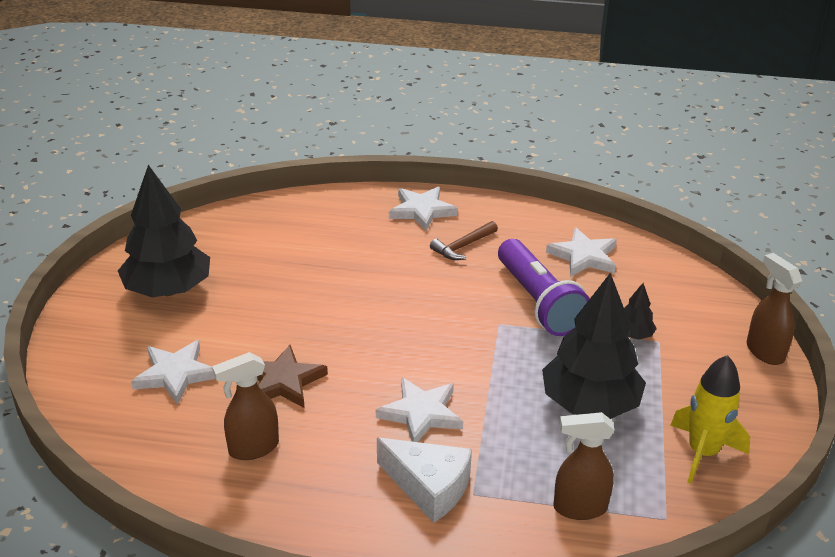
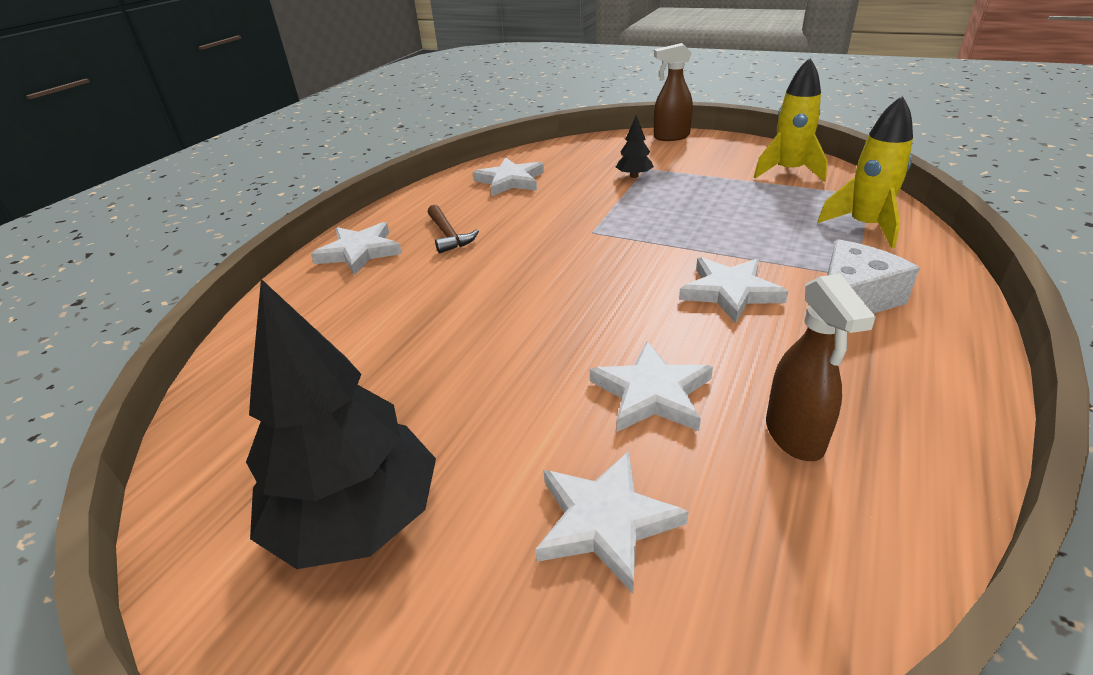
camera: 70 degrees left, 0 degrees up
(283, 381) = (652, 393): brown star -> white star
(538, 302) = (567, 209): purple flashlight -> none
(579, 508) = (865, 226): brown spray bottle -> yellow rocket
(589, 404) = (724, 205): black tree -> none

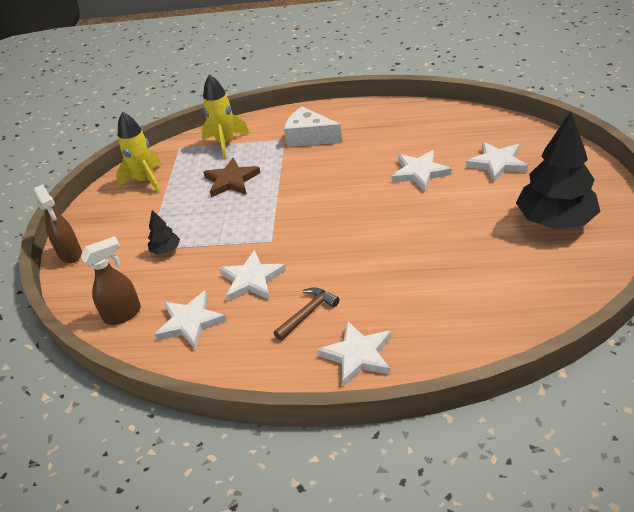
camera: 110 degrees left, 5 degrees up
(730, 292) = (321, 171): white star -> white star (252, 280)
(751, 221) = (231, 181): none -> brown star
(794, 436) = (419, 136): brown spray bottle -> brown spray bottle (123, 314)

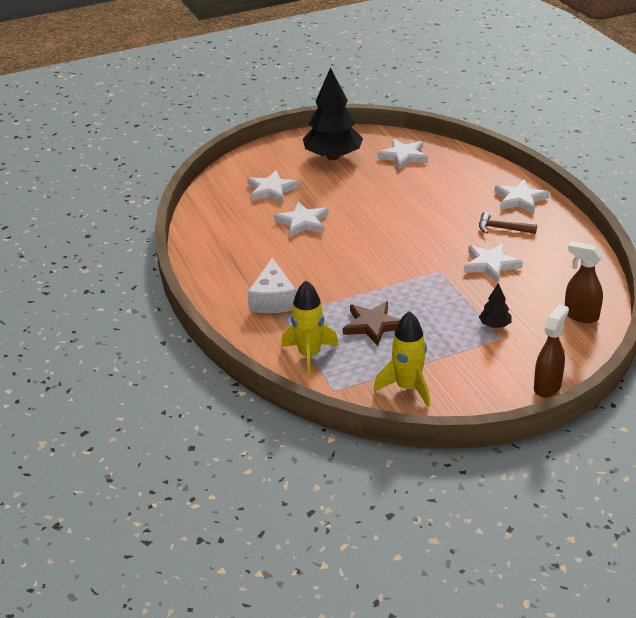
camera: 120 degrees left, 5 degrees down
(190, 322) = (557, 277): white star -> white star (403, 156)

